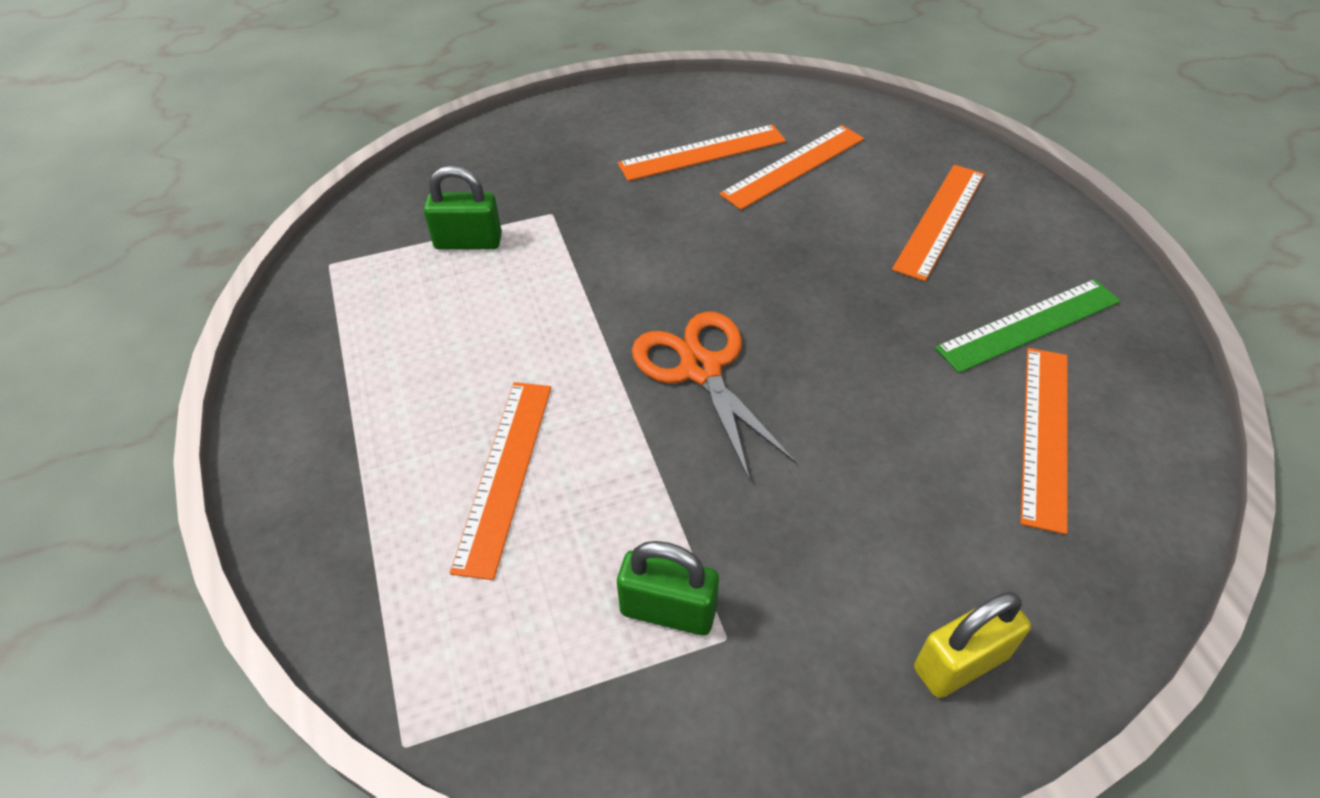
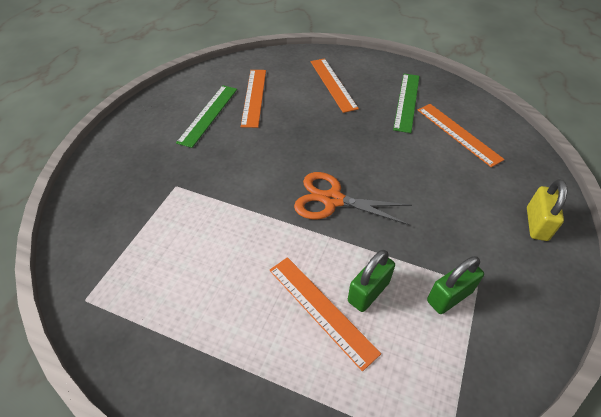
camera: 50 degrees left, 0 degrees up
(468, 242) = (152, 229): green padlock -> green padlock (368, 292)
(702, 153) = (208, 115): orange ruler -> green ruler

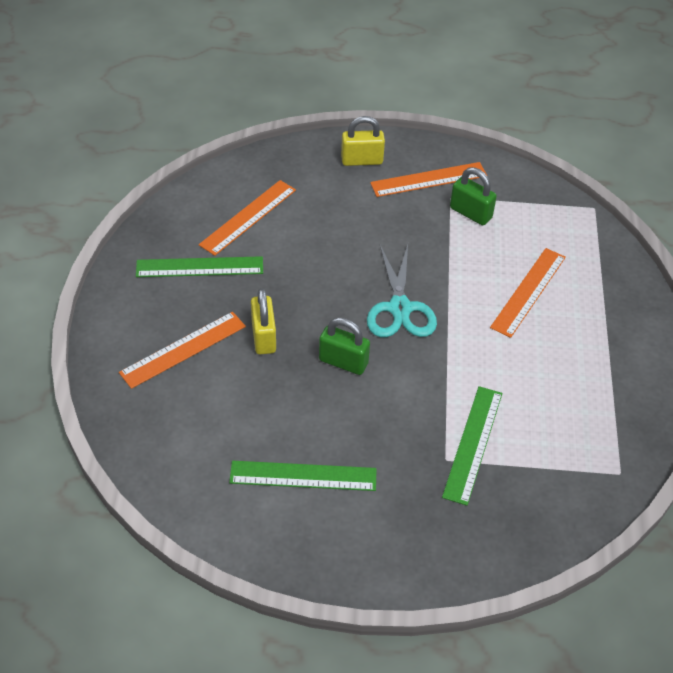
camera: 110 degrees left, 0 degrees up
(178, 205) = (472, 444): none -> green ruler
(254, 97) = (243, 434): orange ruler -> orange ruler (428, 179)
(330, 119) = (263, 337): none -> yellow padlock
(332, 200) = (400, 308): orange scissors -> turquoise scissors
(368, 292) = (494, 264): green padlock -> green padlock (343, 362)

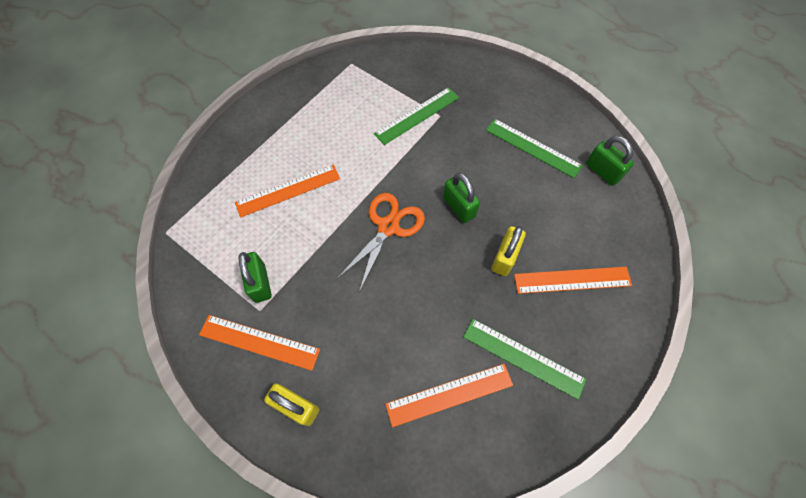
camera: 145 degrees left, 15 degrees up
(200, 488) = (602, 171): none -> green padlock
(400, 308) = (388, 227): turquoise scissors -> orange scissors

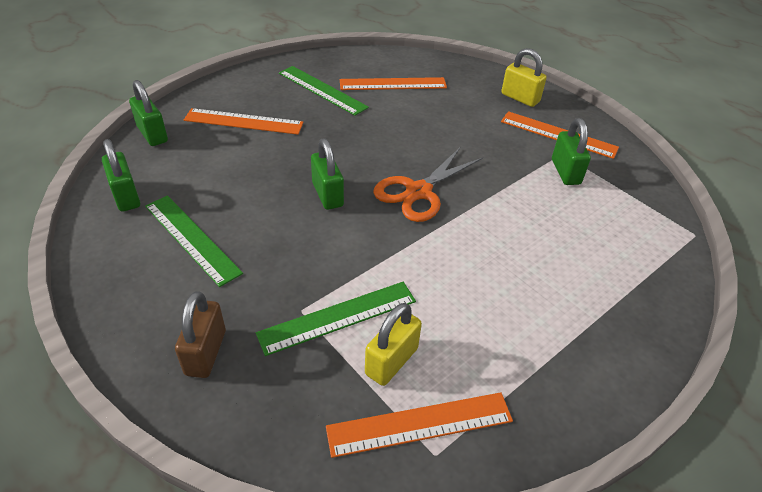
camera: 170 degrees left, 20 degrees down
(288, 190) = (544, 250): orange ruler -> orange ruler (420, 424)
(479, 84) = (205, 352): none -> brown padlock
(504, 258) = (300, 146): yellow padlock -> yellow padlock (391, 361)
(637, 241) = (152, 134): none -> green padlock

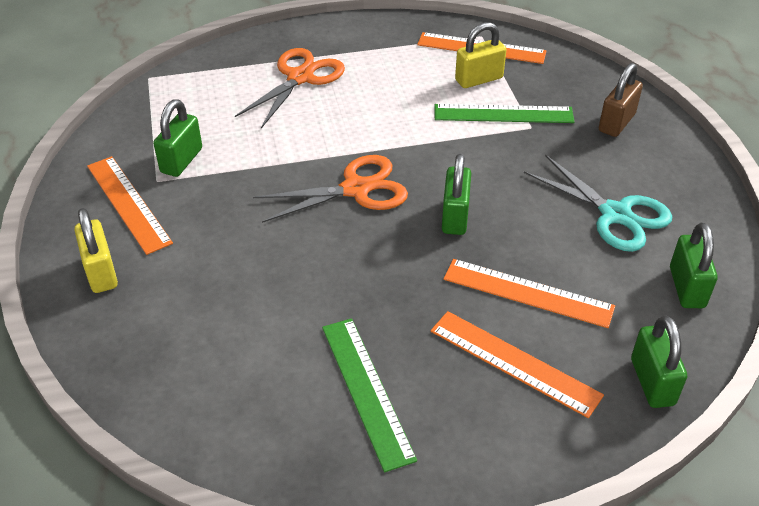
camera: 150 degrees left, 0 degrees up
(192, 238) = (615, 214): green ruler -> turquoise scissors
(393, 84) = (249, 365): orange ruler -> orange ruler (527, 293)
(573, 286) = (300, 77): none -> orange scissors

